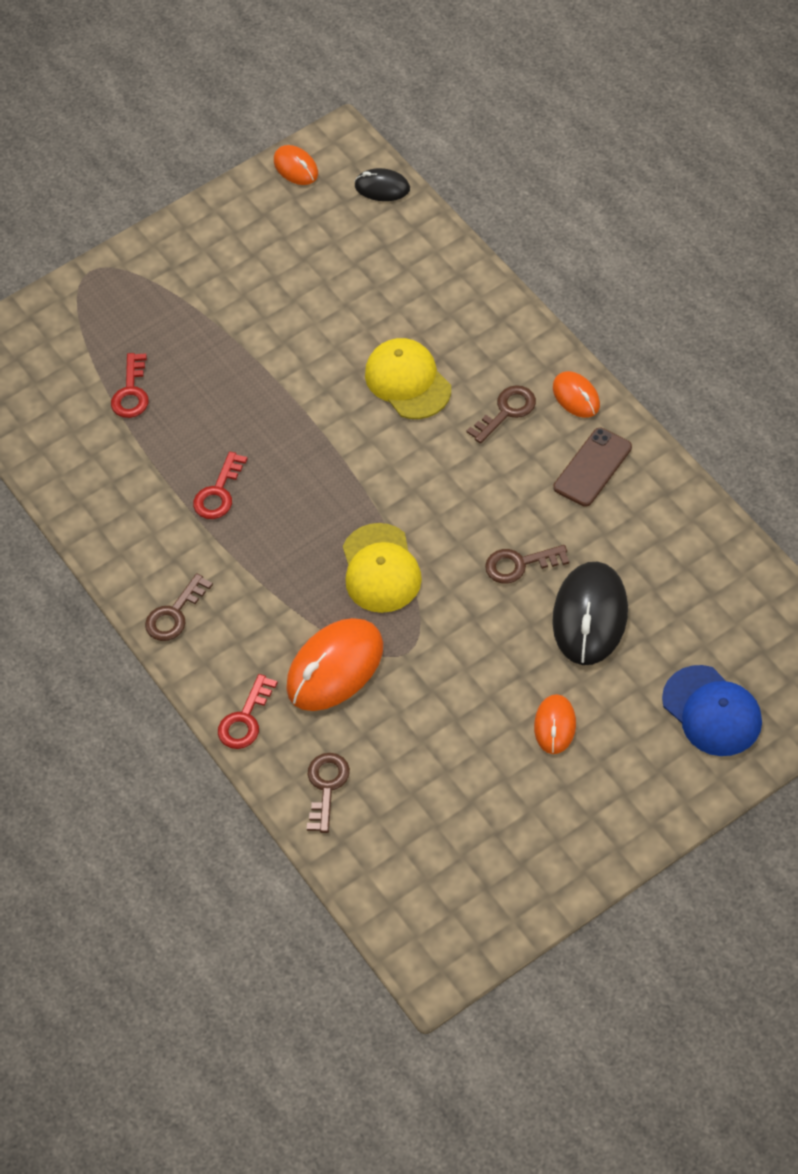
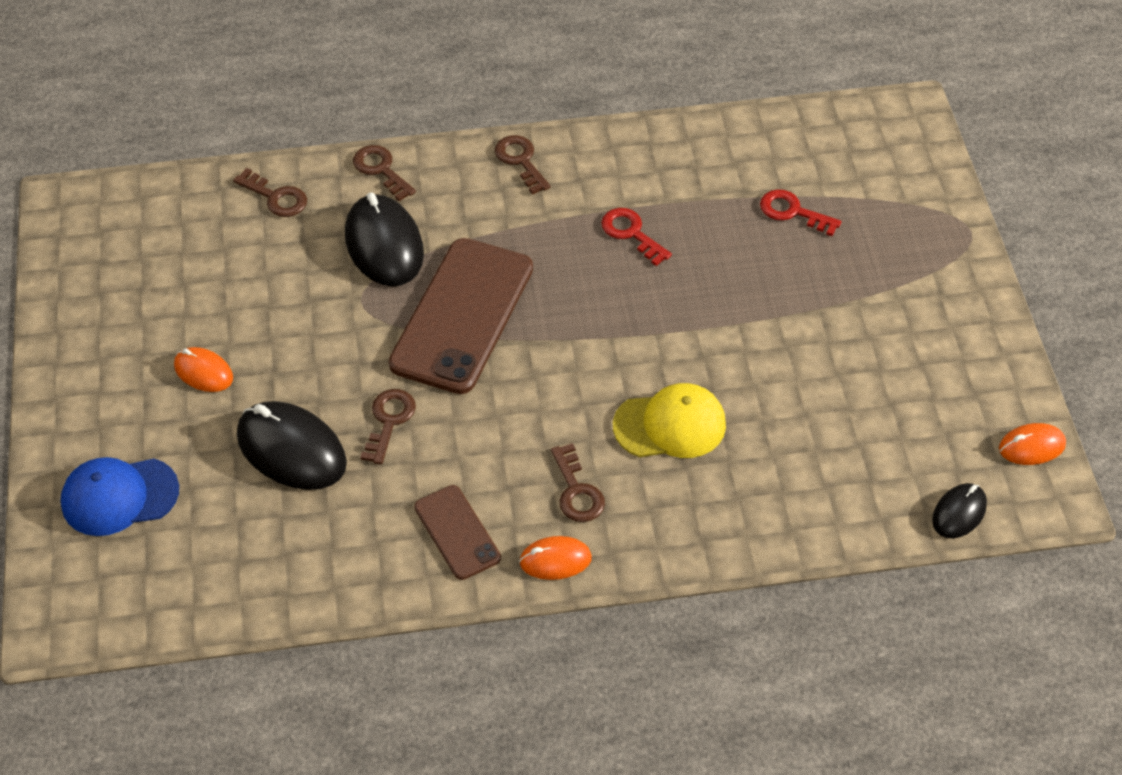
camera: 110 degrees right, 5 degrees down
(245, 719) = (380, 169): red key -> brown key
(335, 668) = (384, 245): orange mouse -> black mouse
(380, 569) = (462, 316): yellow cap -> brown phone

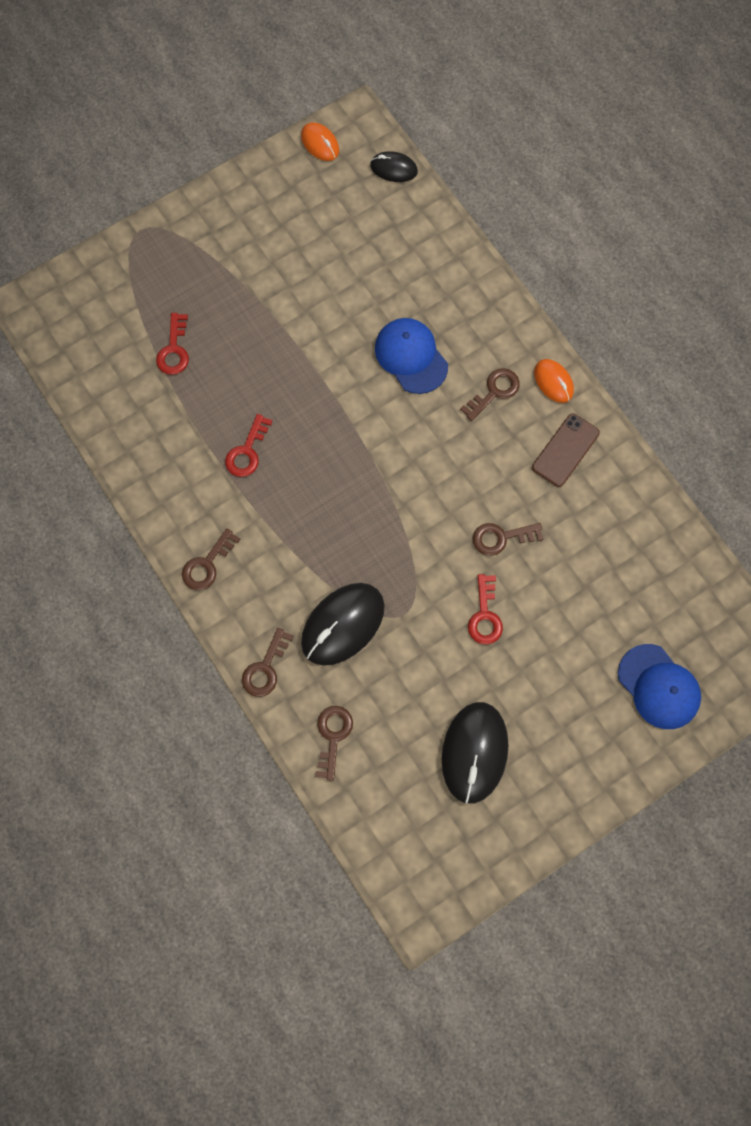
camera: 115 degrees left, 20 degrees up
(203, 372) = (527, 691): orange mouse -> none
(291, 450) = (559, 591): black mouse -> black mouse (474, 752)
(310, 369) = (485, 616): none -> red key
(462, 316) = (383, 534): brown phone -> none
(670, 425) = (411, 356): yellow cap -> blue cap

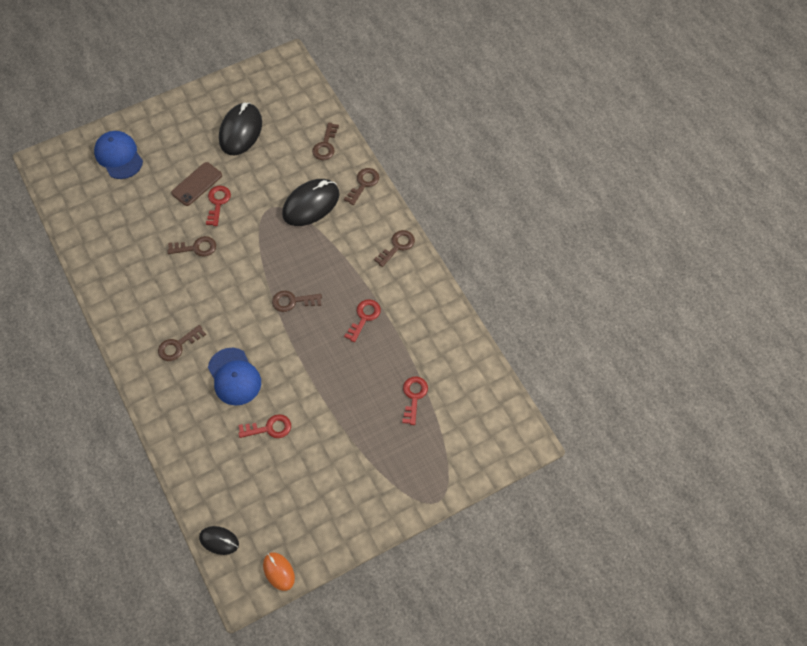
camera: 175 degrees left, 10 degrees down
(349, 467) = (292, 301): none -> brown key
(354, 296) = (269, 428): none -> red key
(553, 382) = (132, 349): orange mouse -> none
(565, 450) = (137, 300): brown phone -> brown phone (197, 184)

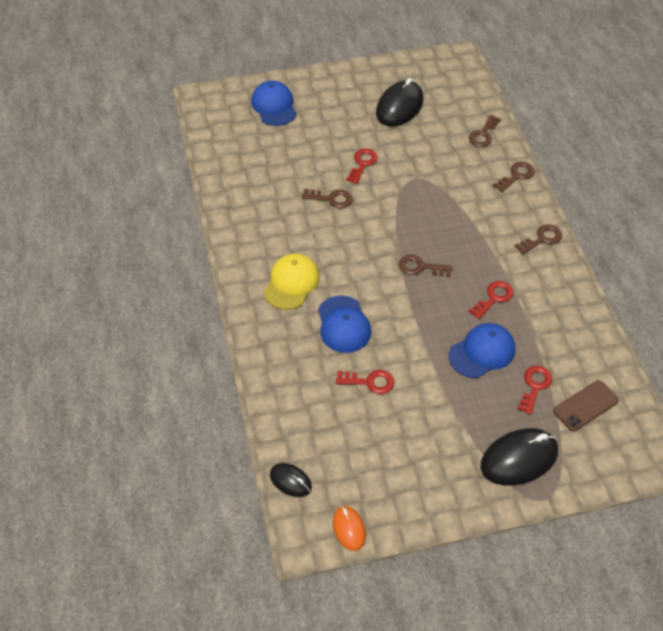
camera: 15 degrees right, 10 degrees down
(177, 346) = (291, 283): brown key -> yellow cap
(197, 184) = (345, 144): brown phone -> brown phone (585, 406)
(311, 204) = (458, 183): black mouse -> black mouse (519, 459)
(363, 374) = (482, 352): none -> blue cap

